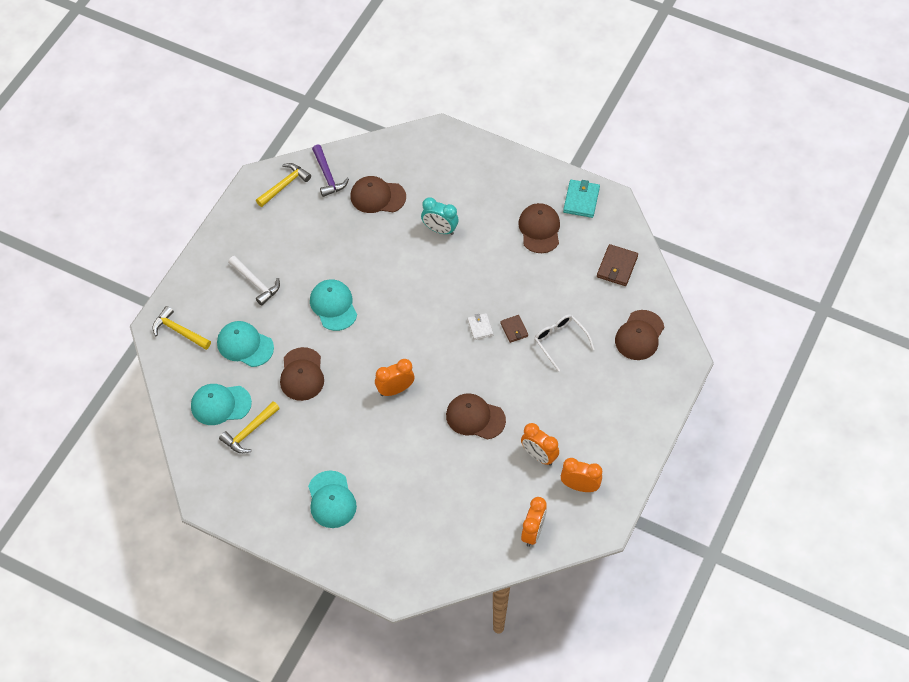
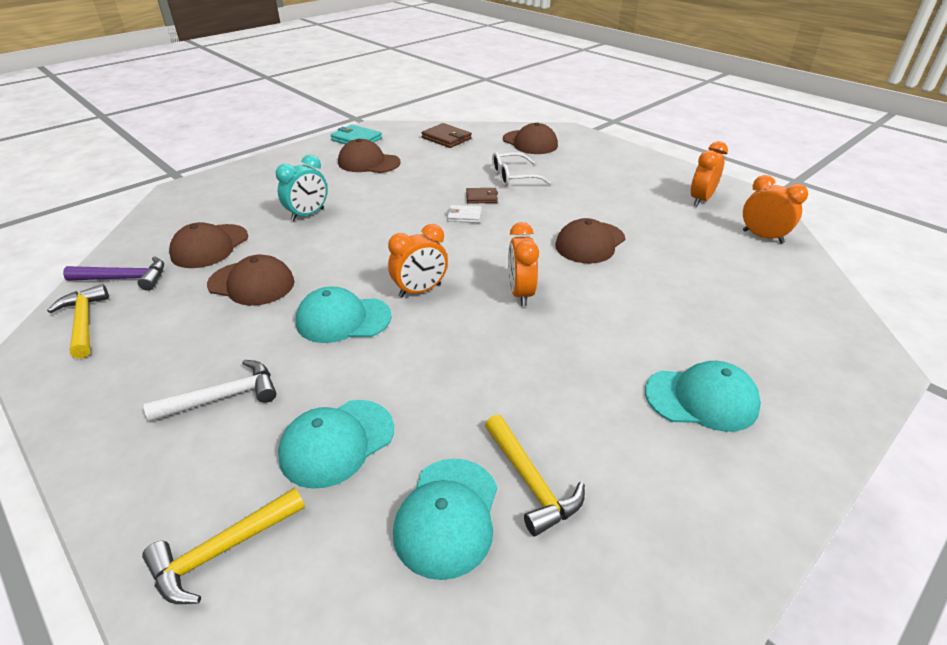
camera: 70 degrees left, 20 degrees down
(302, 374) = (443, 380): brown cap -> brown cap (251, 283)
(539, 456) = (656, 214): orange clock -> orange clock (420, 290)

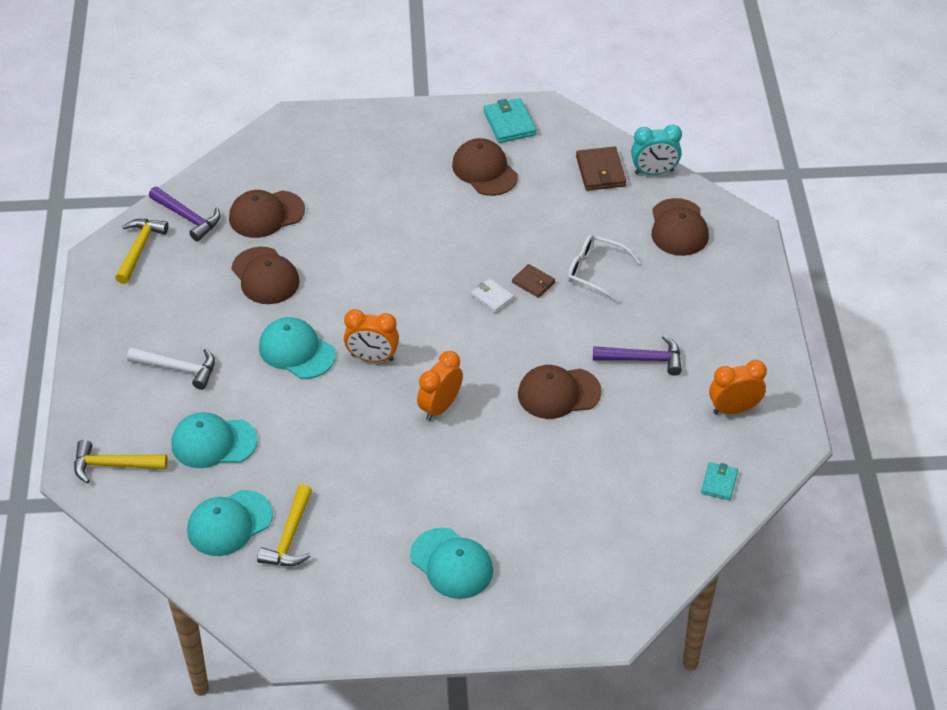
camera: 40 degrees right, 10 degrees up
(308, 215) = (367, 218): turquoise clock -> turquoise clock (654, 172)
(610, 202) = (643, 359): none -> purple hammer
(762, 237) = (719, 483): orange clock -> turquoise wallet

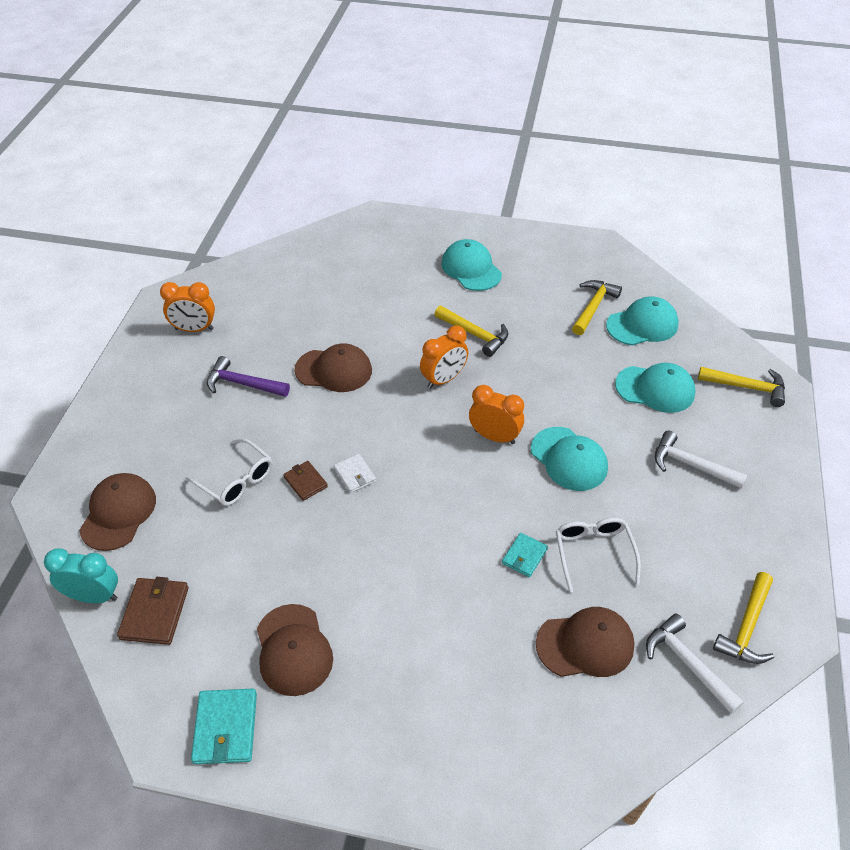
camera: 165 degrees left, 0 degrees up
(187, 217) = (687, 663): purple hammer -> white hammer
(265, 276) = (594, 554): brown cap -> white glasses
(422, 468) = (474, 334): none -> yellow hammer
(719, 483) = (244, 281): turquoise wallet -> turquoise wallet (524, 556)

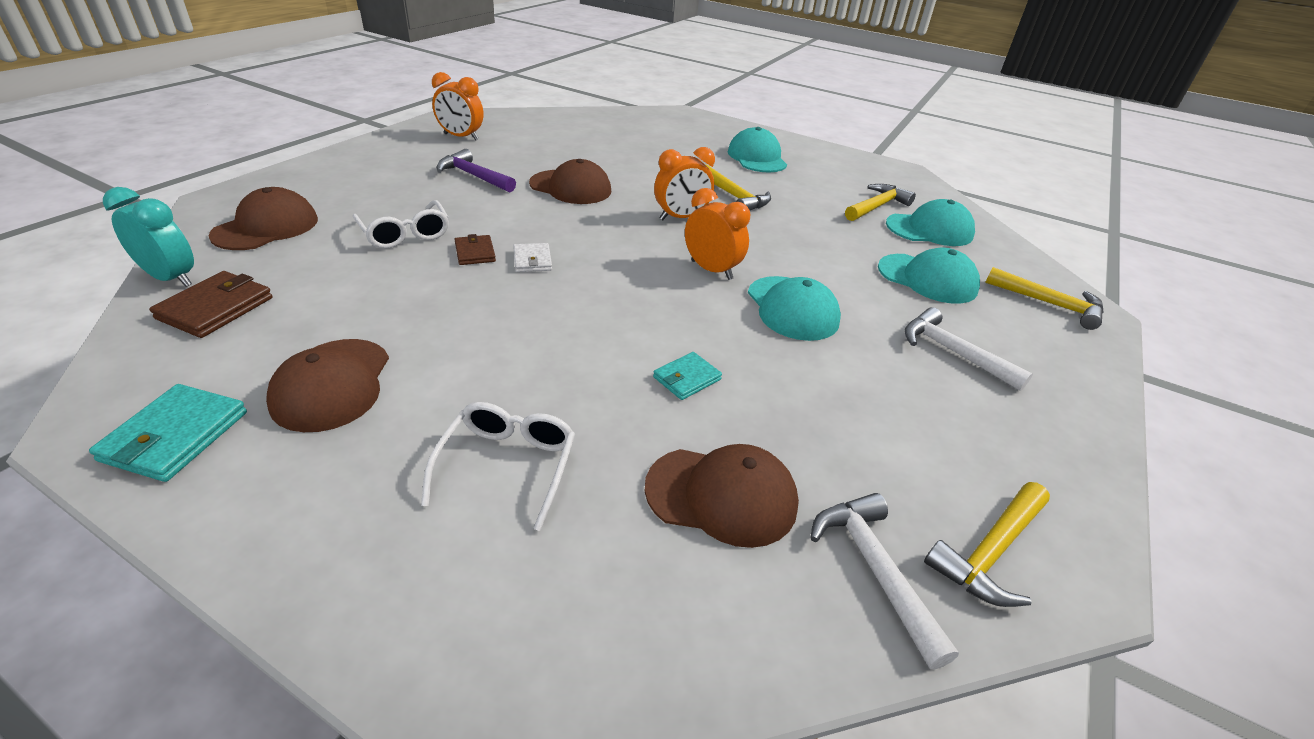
camera: 15 degrees right, 10 degrees down
(594, 554) = (782, 401): white glasses -> white glasses (507, 467)

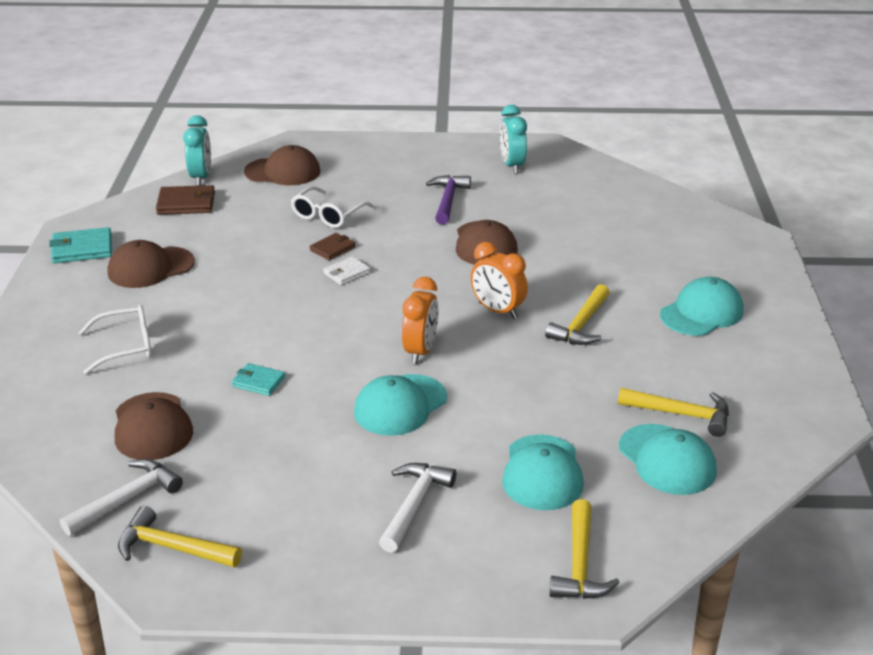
camera: 65 degrees right, 5 degrees down
(461, 137) = (512, 166): orange clock -> turquoise clock

